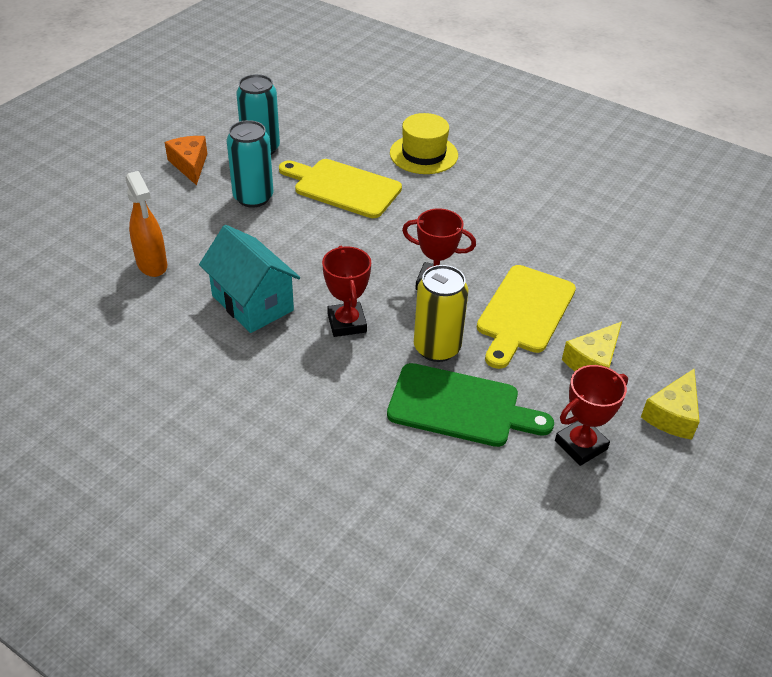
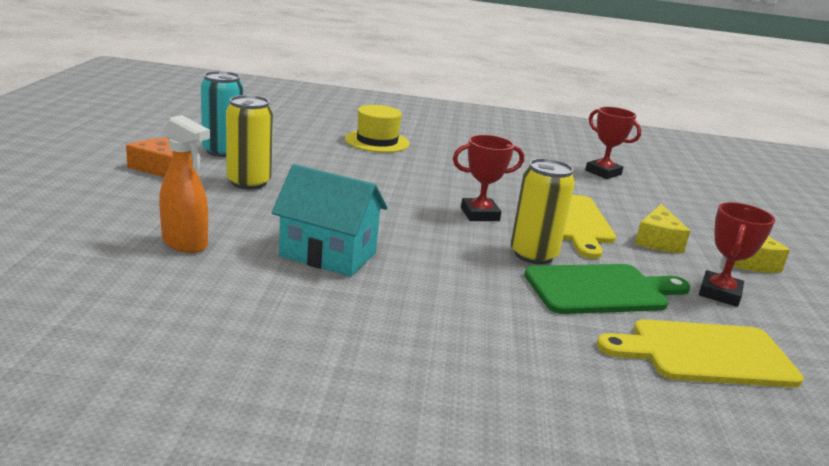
camera: 30 degrees left, 20 degrees down
(253, 197) = (249, 182): turquoise can -> yellow can
(343, 187) = (329, 167): yellow cutting board -> yellow cutting board (704, 354)
(346, 323) = (436, 253): red trophy -> red trophy (603, 172)

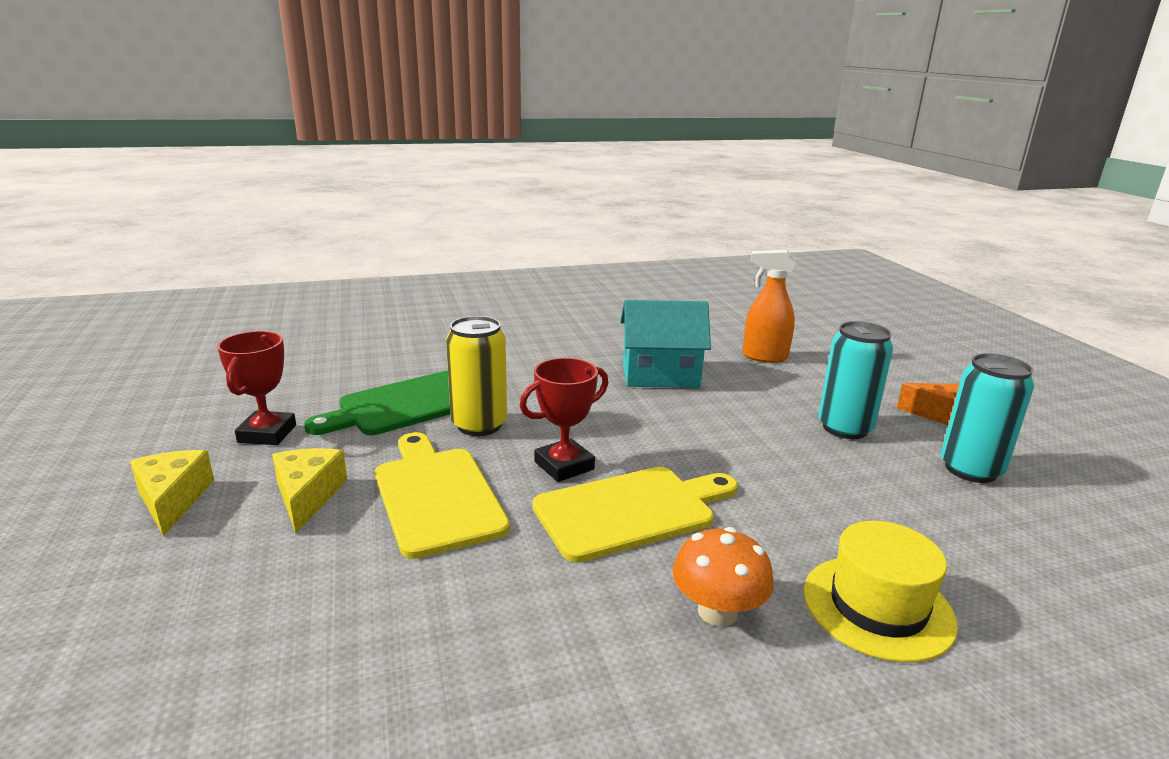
camera: 160 degrees right, 0 degrees up
(249, 182) = (845, 428): yellow can -> turquoise can
(446, 156) = (717, 611): none -> orange mushroom
(603, 172) = (353, 712): red trophy -> none
(704, 354) = (325, 374): yellow cutting board -> yellow cutting board (631, 511)

